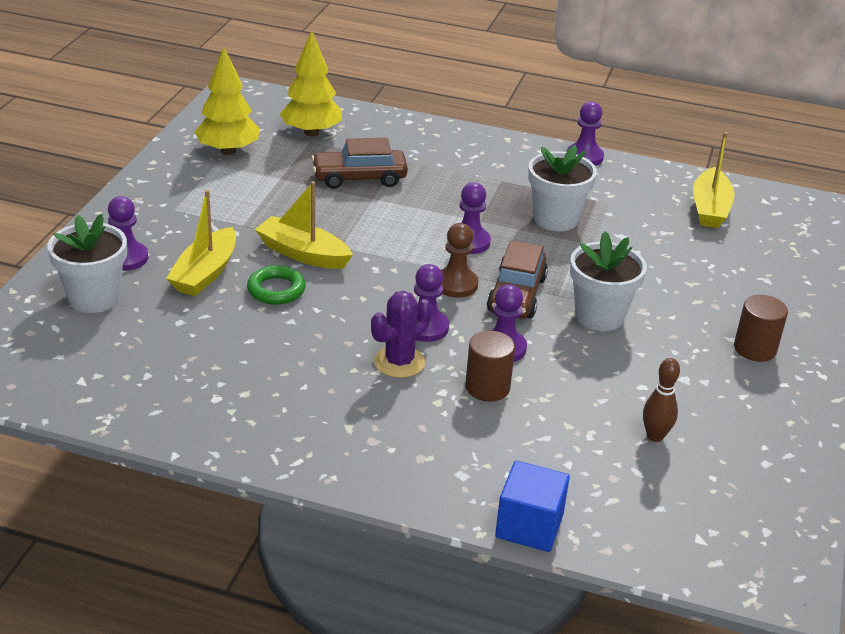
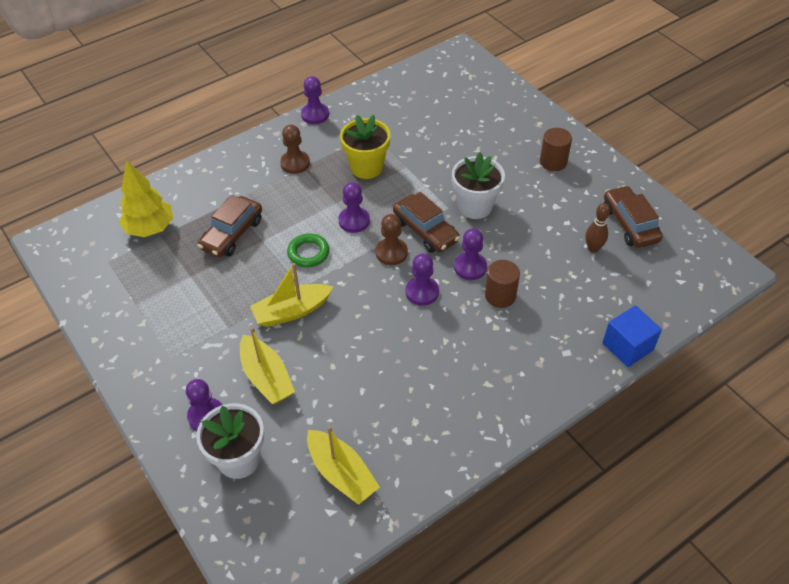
camera: 50 degrees left, 15 degrees up
(228, 151) = (126, 287): yellow tree -> none
(276, 290) = (319, 347): green ring -> green ring (308, 253)
(399, 362) = (445, 324): purple cactus -> none
(500, 174) = (295, 163): none -> brown pawn
(555, 219) = (366, 167): white flower pot -> yellow flower pot
(710, 208) = (417, 97): yellow boat -> yellow boat (341, 473)
(738, 454) = (629, 224): none -> brown car

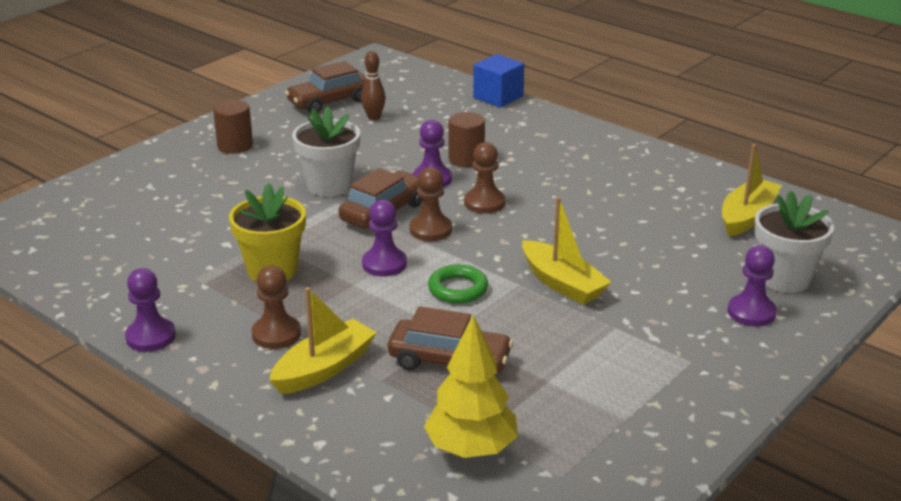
camera: 105 degrees left, 20 degrees down
(266, 377) = (669, 282): yellow boat -> yellow boat (324, 368)
(422, 292) = (484, 203): purple pawn -> brown pawn

